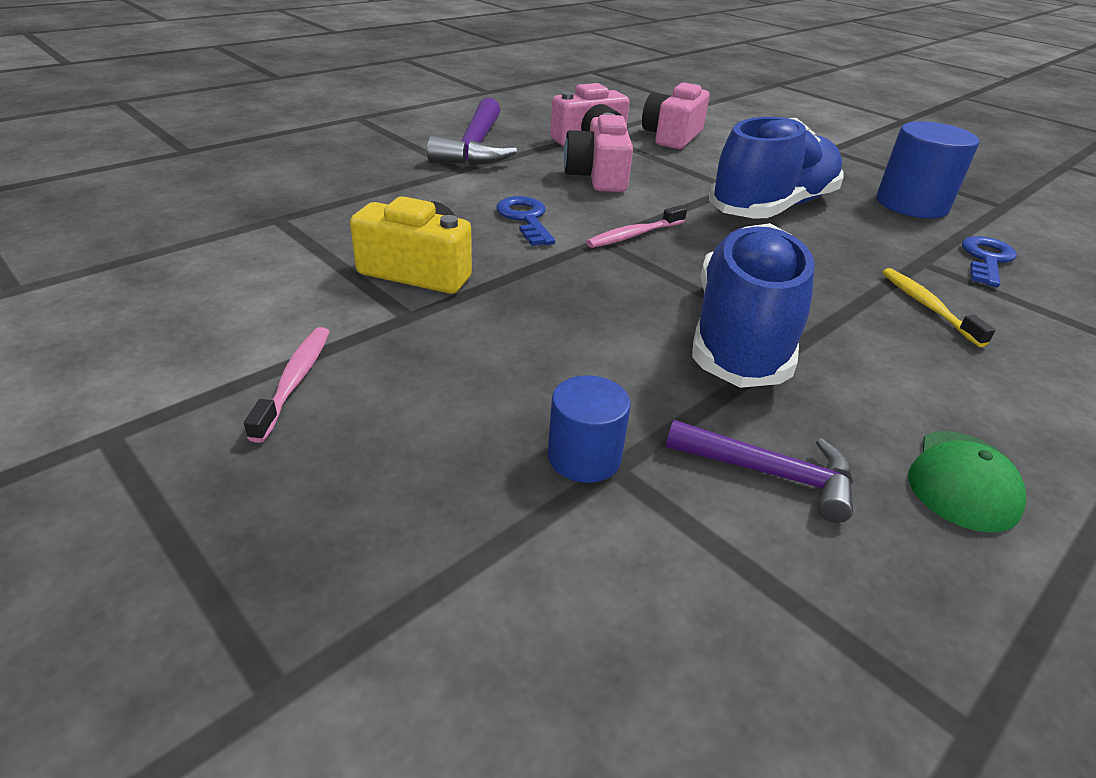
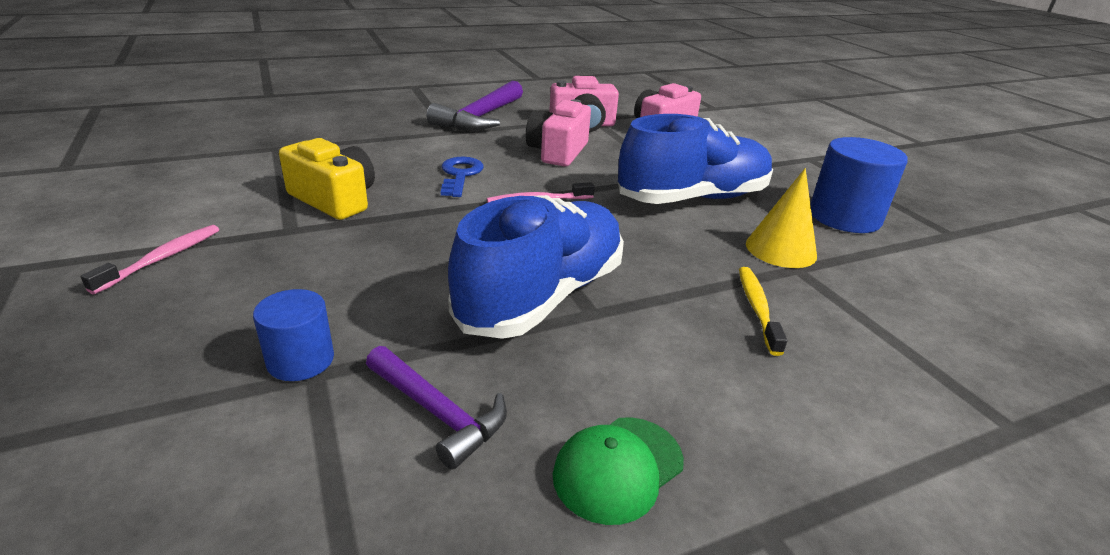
camera: 20 degrees right, 5 degrees down
(892, 245) = (781, 249): none -> yellow cone
(986, 259) = (874, 279): blue key -> none

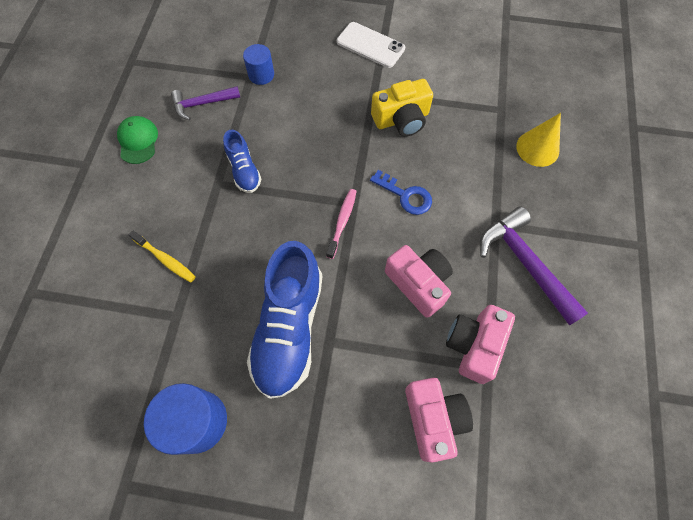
camera: 125 degrees right, 35 degrees up
(163, 258) = (370, 45): pink toothbrush -> white phone
(542, 296) = (244, 170): blue shoe -> blue shoe, size x0.50
(781, 249) = (197, 327): yellow cone -> yellow cone (537, 148)

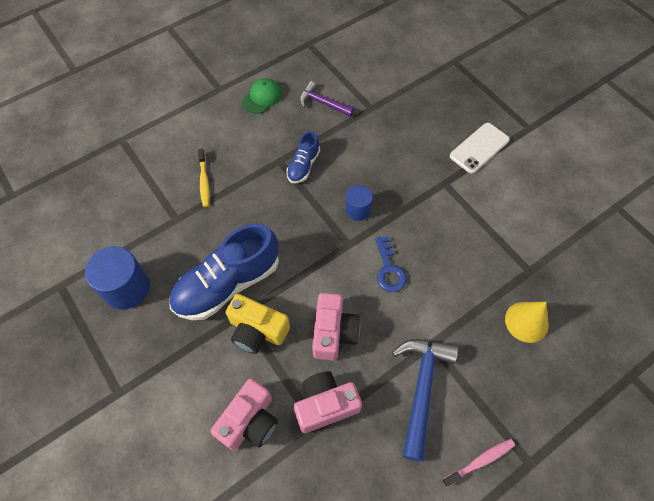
camera: 45 degrees right, 5 degrees down
(261, 75) = (380, 112): blue cylinder -> blue cylinder (358, 210)
(342, 222) = (328, 249): pink toothbrush -> pink toothbrush (480, 461)
(370, 45) = (479, 148): white phone -> white phone turned 60 degrees clockwise
(401, 119) = (444, 216): yellow camera -> yellow camera (257, 330)
(524, 263) = (422, 388): purple hammer -> blue hammer

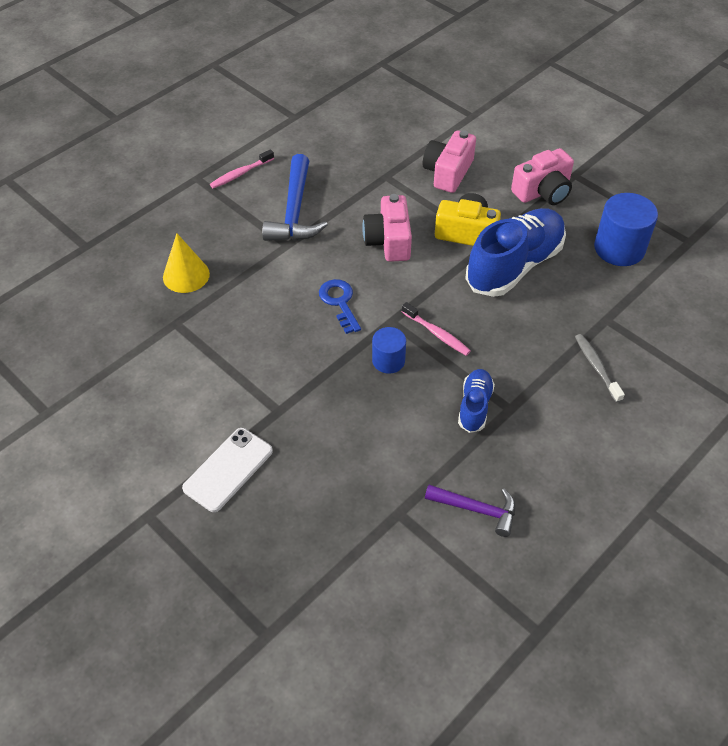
camera: 170 degrees right, 10 degrees down
(204, 181) = (596, 367): yellow toothbrush -> grey toothbrush
(262, 97) = (575, 505): green cap -> none
(314, 227) = (437, 334): none -> pink toothbrush
(325, 405) = (383, 190): pink camera -> pink camera (543, 191)

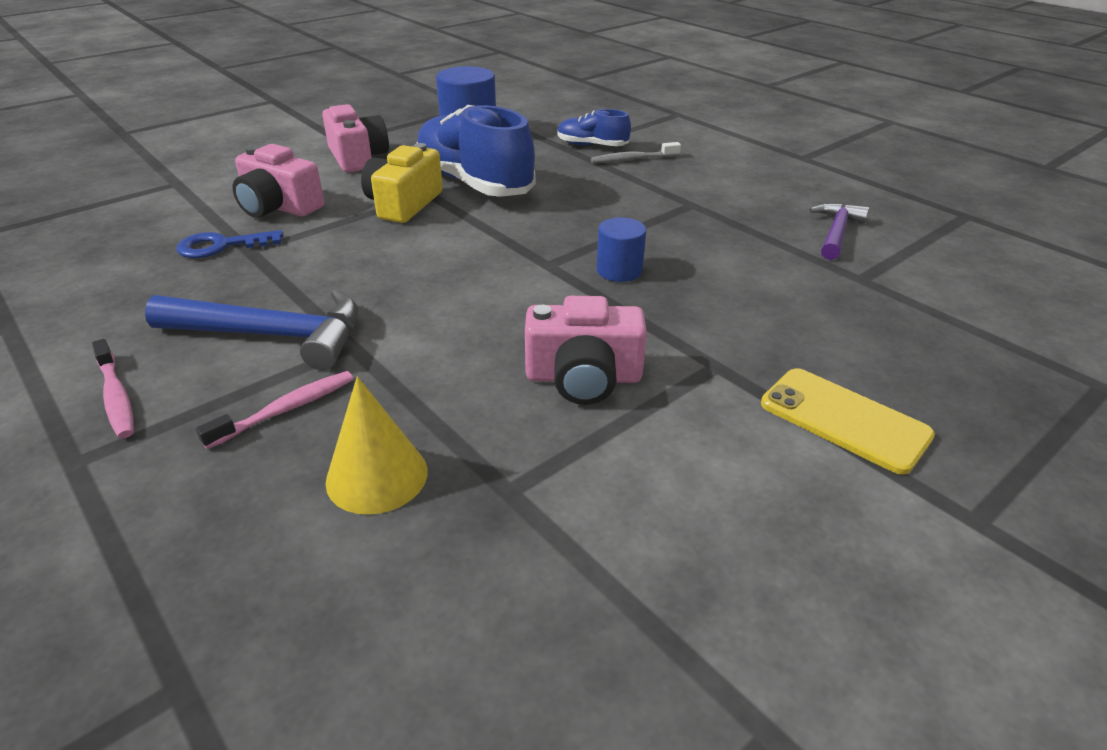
camera: 85 degrees left, 15 degrees down
(228, 469) = (844, 420): white phone -> yellow phone
(339, 302) = (502, 302): blue key -> blue key (221, 246)
(389, 241) = (391, 256): pink camera -> pink camera (583, 377)
(437, 334) = (576, 235): pink toothbrush -> pink toothbrush (286, 409)
(474, 406) = (691, 222): blue shoe -> blue shoe (592, 145)

